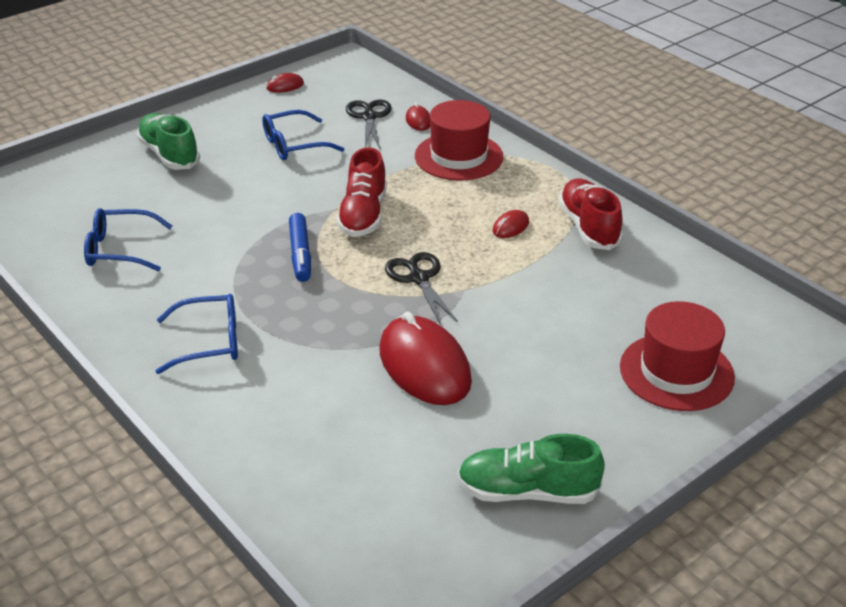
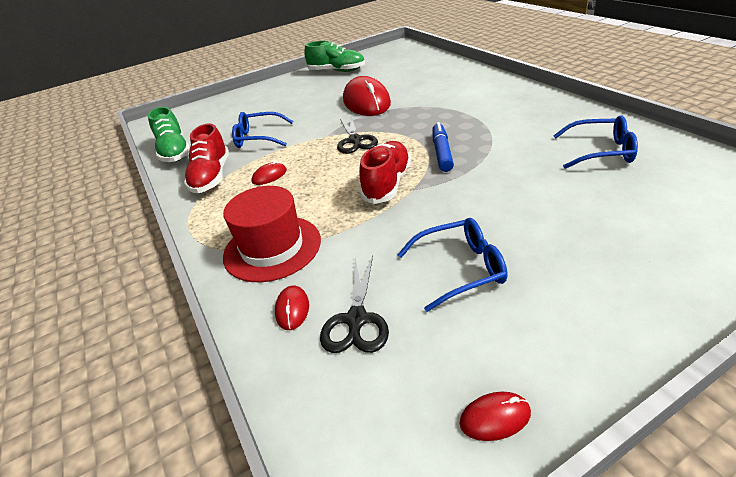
camera: 165 degrees left, 0 degrees up
(169, 155) = (623, 255): green shoe -> green shoe (175, 152)
(209, 342) = (496, 104): blue glasses -> blue glasses (258, 138)
(676, 372) = (238, 106): red hat -> none

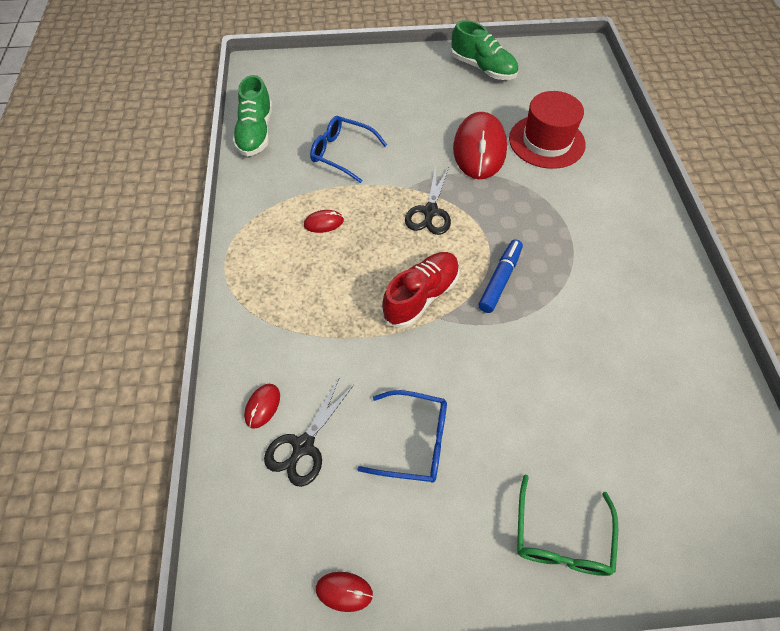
camera: 20 degrees right, 20 degrees up
(211, 177) = (273, 194): red shoe -> none
(272, 248) = (280, 325): red hat -> red hat (546, 141)
(600, 151) = (653, 368): blue glasses -> none
(648, 272) = (561, 537): none -> green glasses

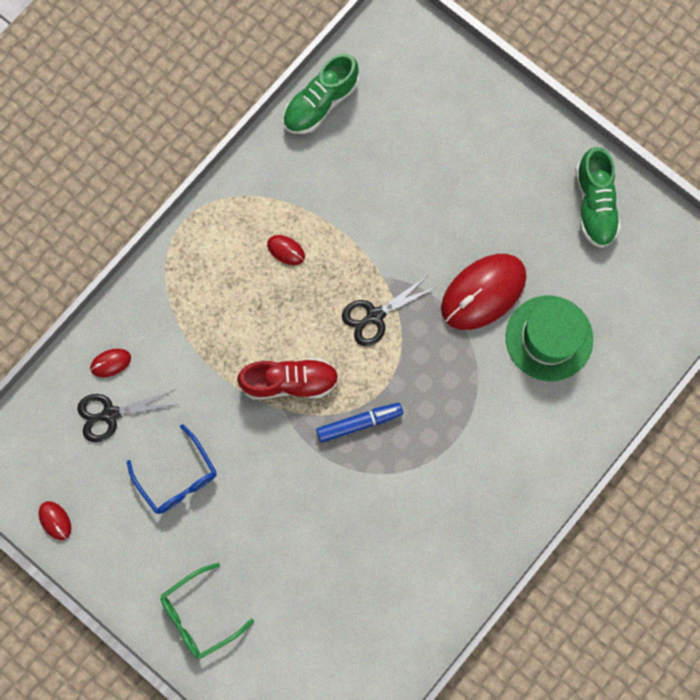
camera: 45 degrees right, 20 degrees up
(342, 153) = (368, 191): blue glasses -> none
(546, 141) = (549, 338): red hat -> green hat

